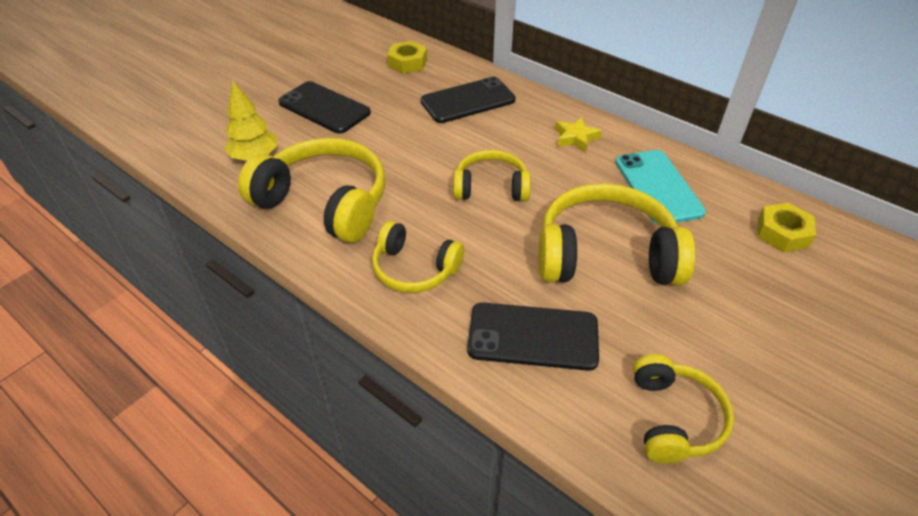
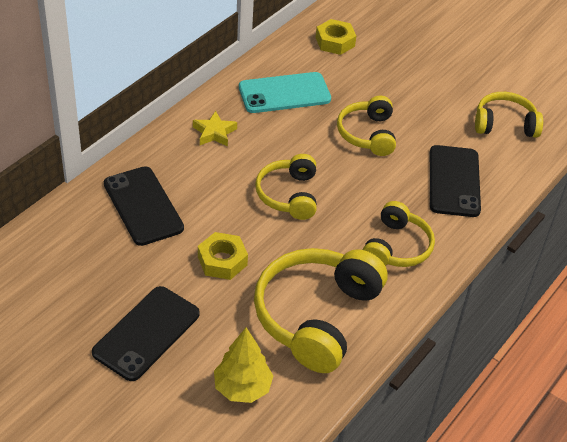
camera: 95 degrees left, 0 degrees up
(407, 63) = (52, 258): yellow nut -> yellow nut (222, 261)
(605, 255) = (368, 134): yellow headphones -> yellow headphones, size x0.59

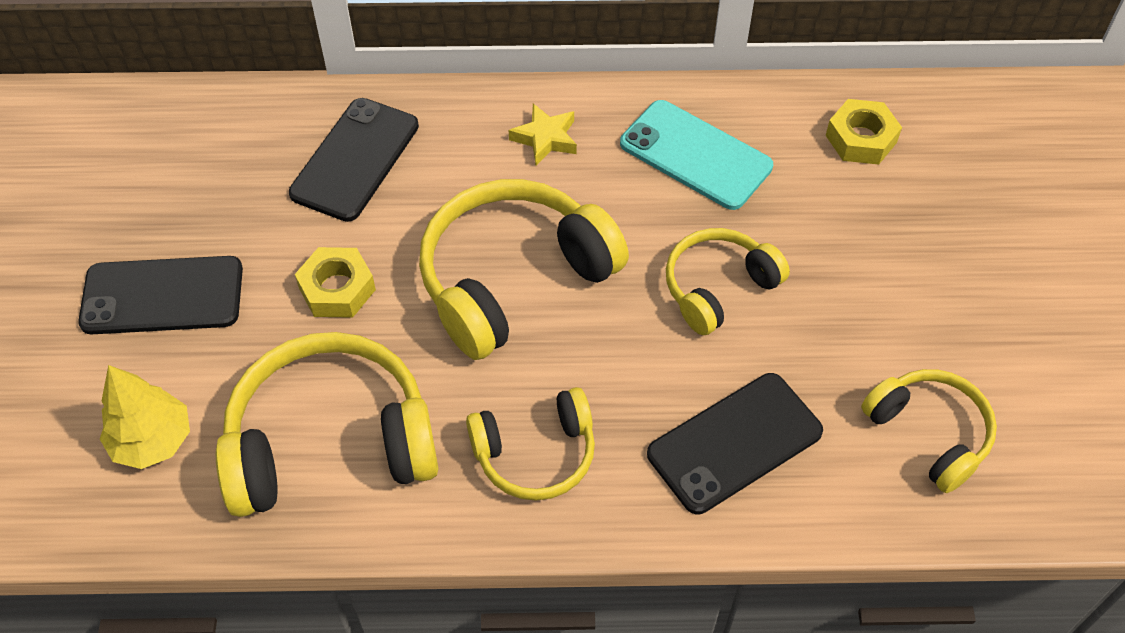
camera: 55 degrees right, 10 degrees up
(289, 195) = (514, 280): yellow headphones -> yellow headphones, size x1.68

